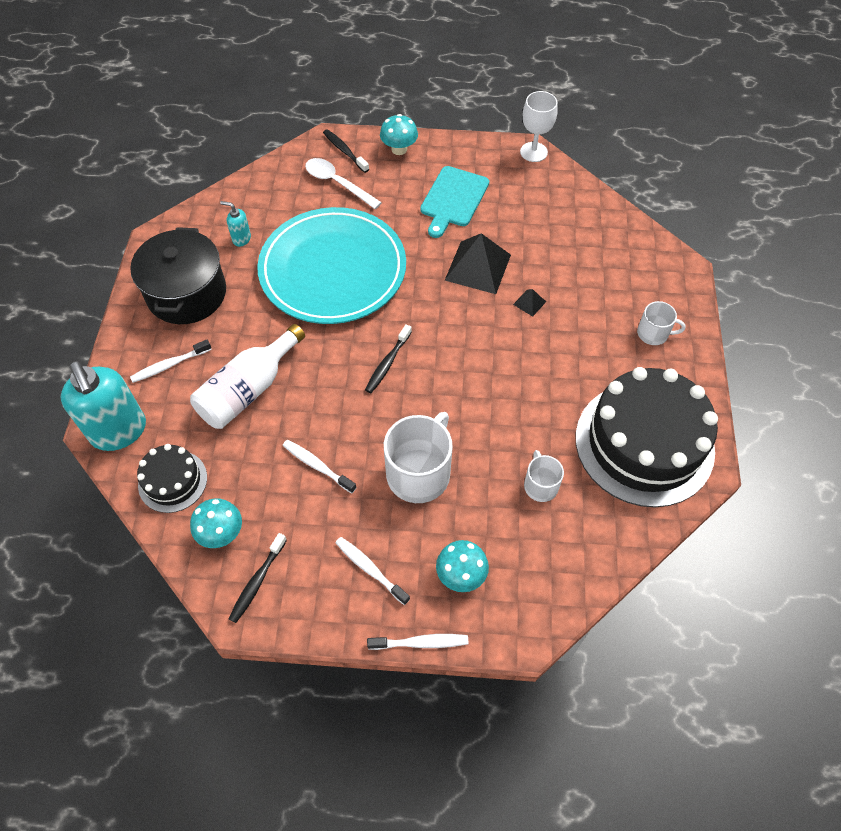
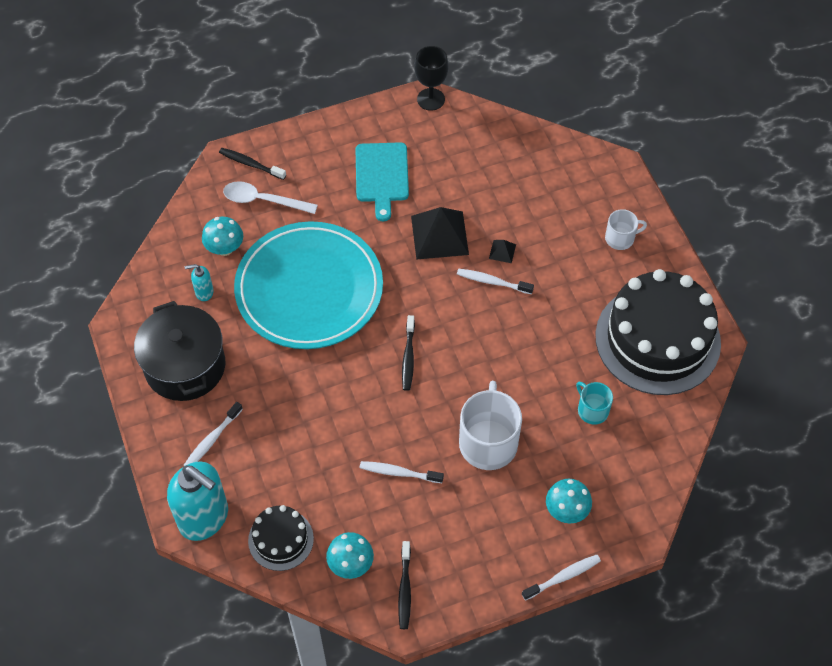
camera: 25 degrees left, 0 degrees up
(248, 389) = (298, 432): white bottle -> none
(370, 569) = (491, 538): white toothbrush -> white toothbrush (492, 282)
(399, 149) = (302, 143): turquoise mushroom -> turquoise mushroom (225, 248)
(533, 152) = (431, 99): white goblet -> black goblet
(540, 485) = (592, 410): white mug -> turquoise mug

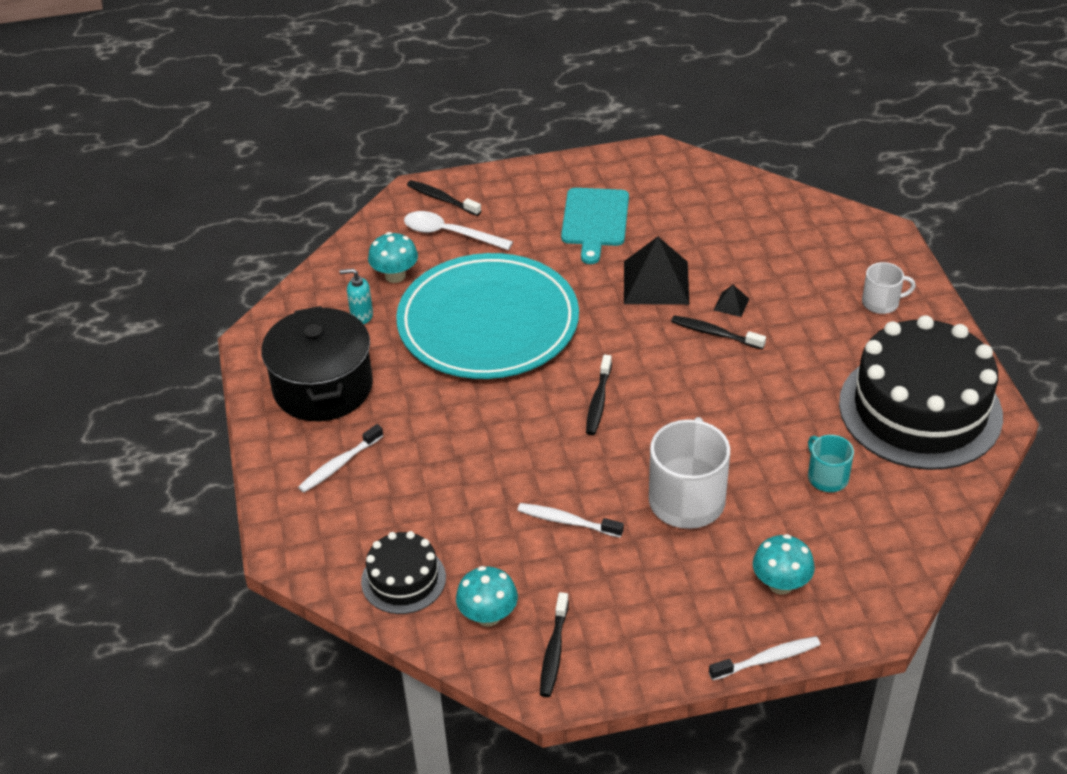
camera: 10 degrees right, 15 degrees down
(204, 518) = (312, 546): turquoise soap dispenser -> none
(431, 99) = (664, 154): black goblet -> none
(492, 282) = (714, 333): white toothbrush -> black toothbrush

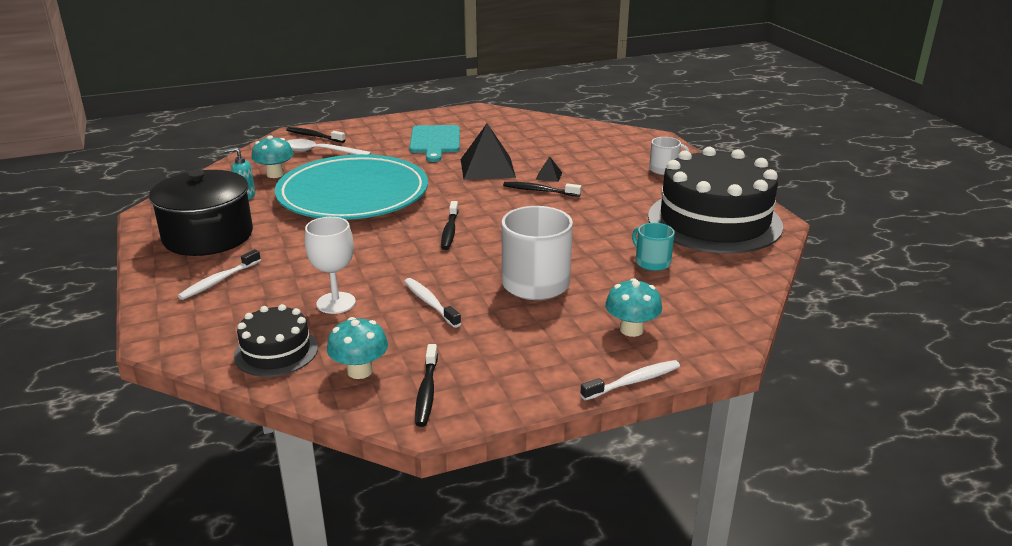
camera: 10 degrees left, 15 degrees down
(465, 512) = (336, 303): none -> white goblet
(567, 521) = (430, 303): white toothbrush -> white toothbrush turned 45 degrees clockwise

